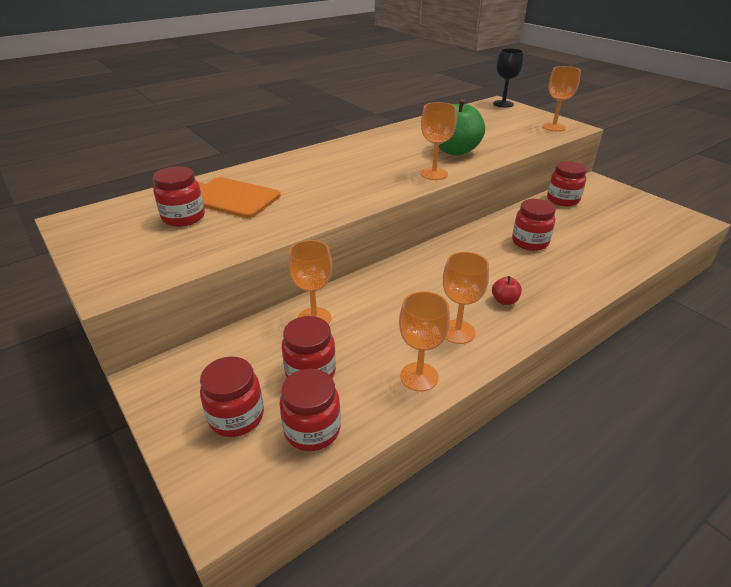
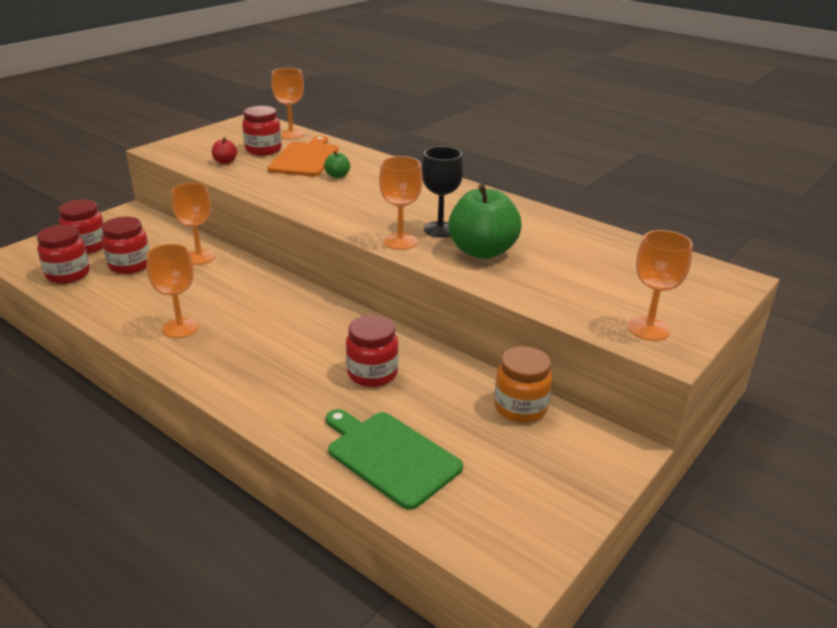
camera: 75 degrees right, 5 degrees down
(287, 186) = (337, 176): none -> green apple
(419, 377) = (118, 312): orange goblet -> orange goblet (291, 134)
(503, 104) = (729, 283): black goblet -> black goblet (440, 229)
(504, 300) = (236, 355): red apple -> red apple (225, 162)
(562, 200) = (520, 407): red jar -> orange jar
(619, 245) = (390, 456): none -> green cutting board

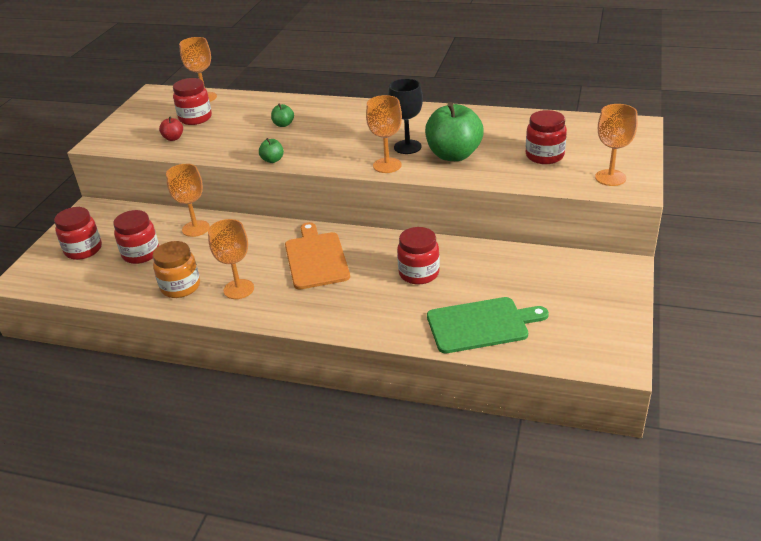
camera: 20 degrees left, 5 degrees up
(68, 274) = (93, 278): red jar -> red jar (544, 156)
(293, 205) = (272, 160): none -> green apple
(305, 158) = (240, 116): orange cutting board -> orange cutting board (316, 258)
(390, 456) = (481, 324): green cutting board -> green cutting board turned 150 degrees clockwise
(520, 407) = (539, 262): orange jar -> orange jar (180, 287)

